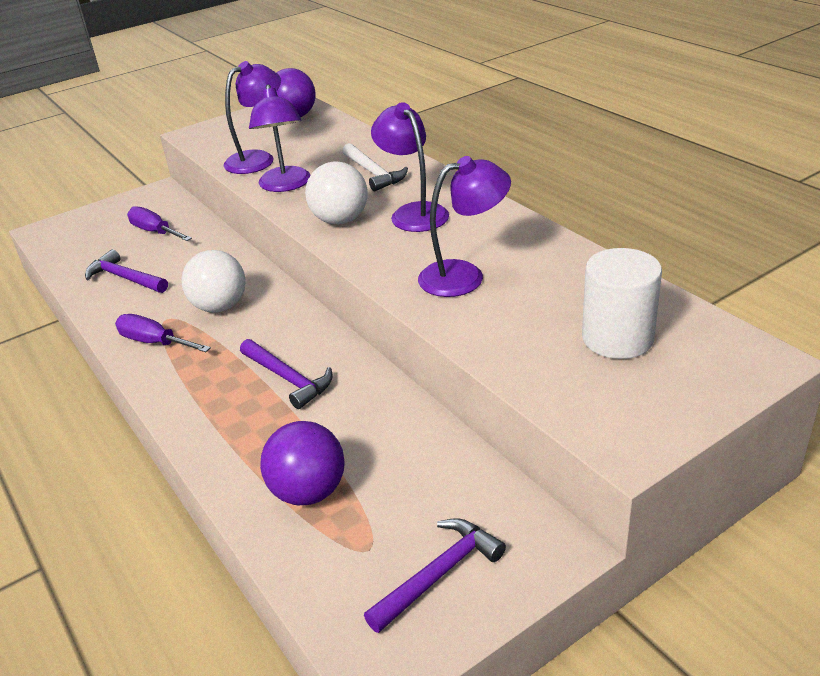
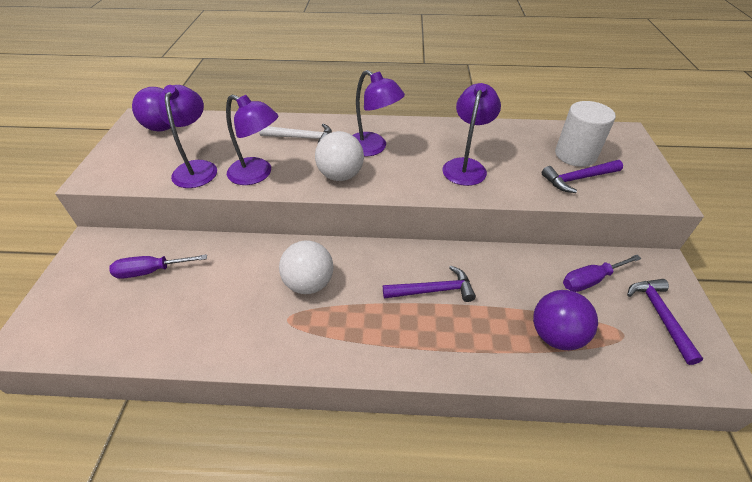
camera: 55 degrees left, 10 degrees up
(125, 278) = (194, 318): purple hammer -> purple hammer (578, 179)
(155, 342) = (311, 339): purple screwdriver -> purple screwdriver (590, 280)
(413, 212) = (373, 148): purple lamp -> purple lamp turned 150 degrees counterclockwise

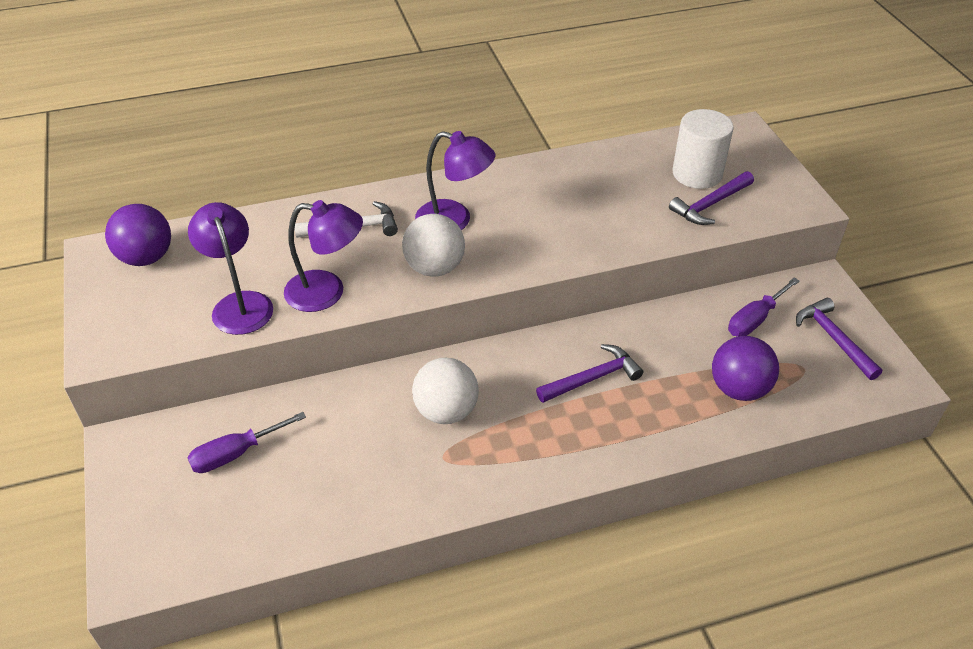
camera: 20 degrees left, 0 degrees up
(466, 166) = (579, 218): purple lamp -> none

